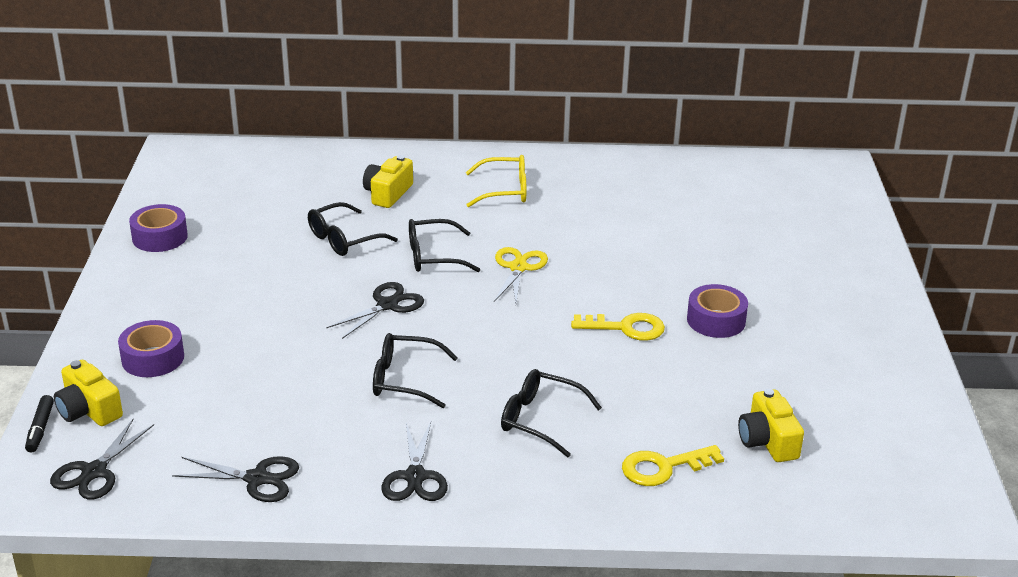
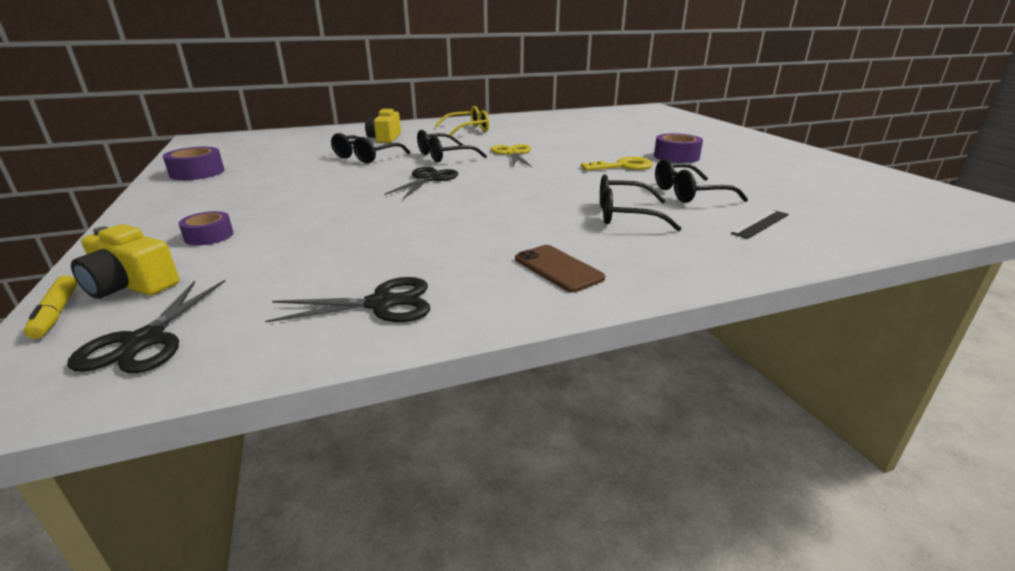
camera: 20 degrees left, 5 degrees down
(40, 429) = (56, 313): black marker -> yellow marker
(153, 358) = (209, 236): purple tape -> purple tape, size x0.66
(405, 380) = (482, 212): black glasses -> black glasses (689, 193)
(415, 477) = (558, 268): black scissors -> brown phone
(663, 467) = (761, 224): yellow key -> black ruler
(767, 441) = (806, 199): yellow camera -> none

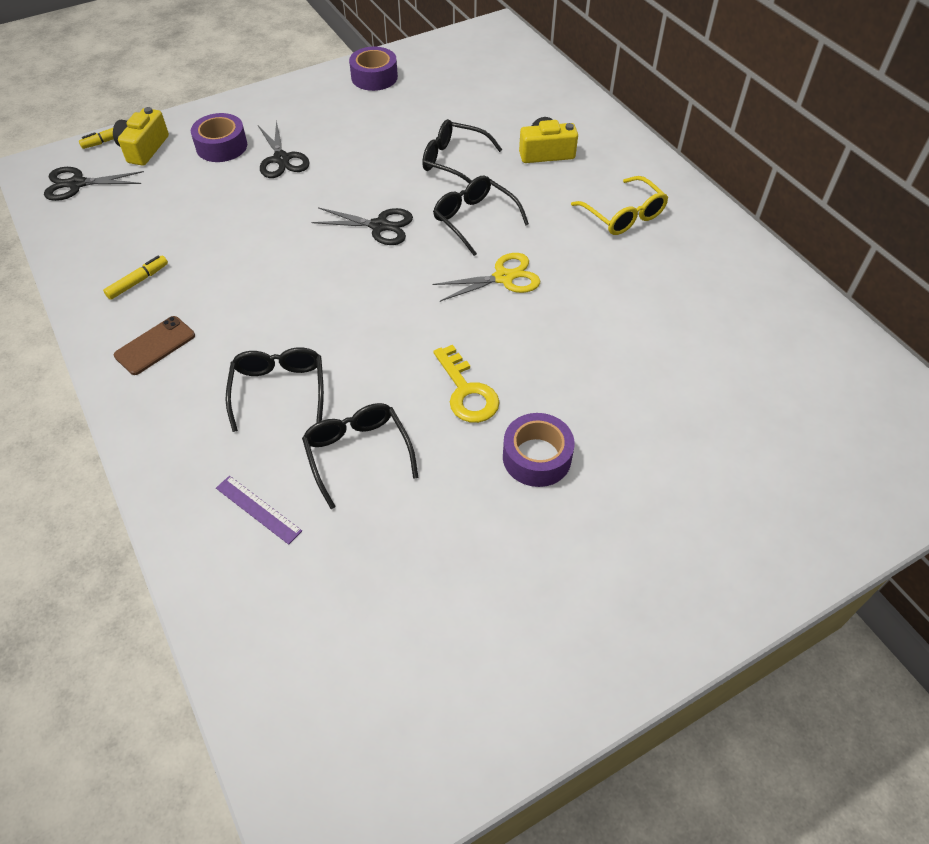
camera: 80 degrees right, 25 degrees up
(209, 236) = (221, 146): purple tape -> purple tape, size x1.52
(381, 303) = (108, 261): black scissors -> black scissors (281, 159)
(438, 281) = (138, 281): none -> yellow marker
(761, 224) = (258, 509): black ruler -> purple ruler

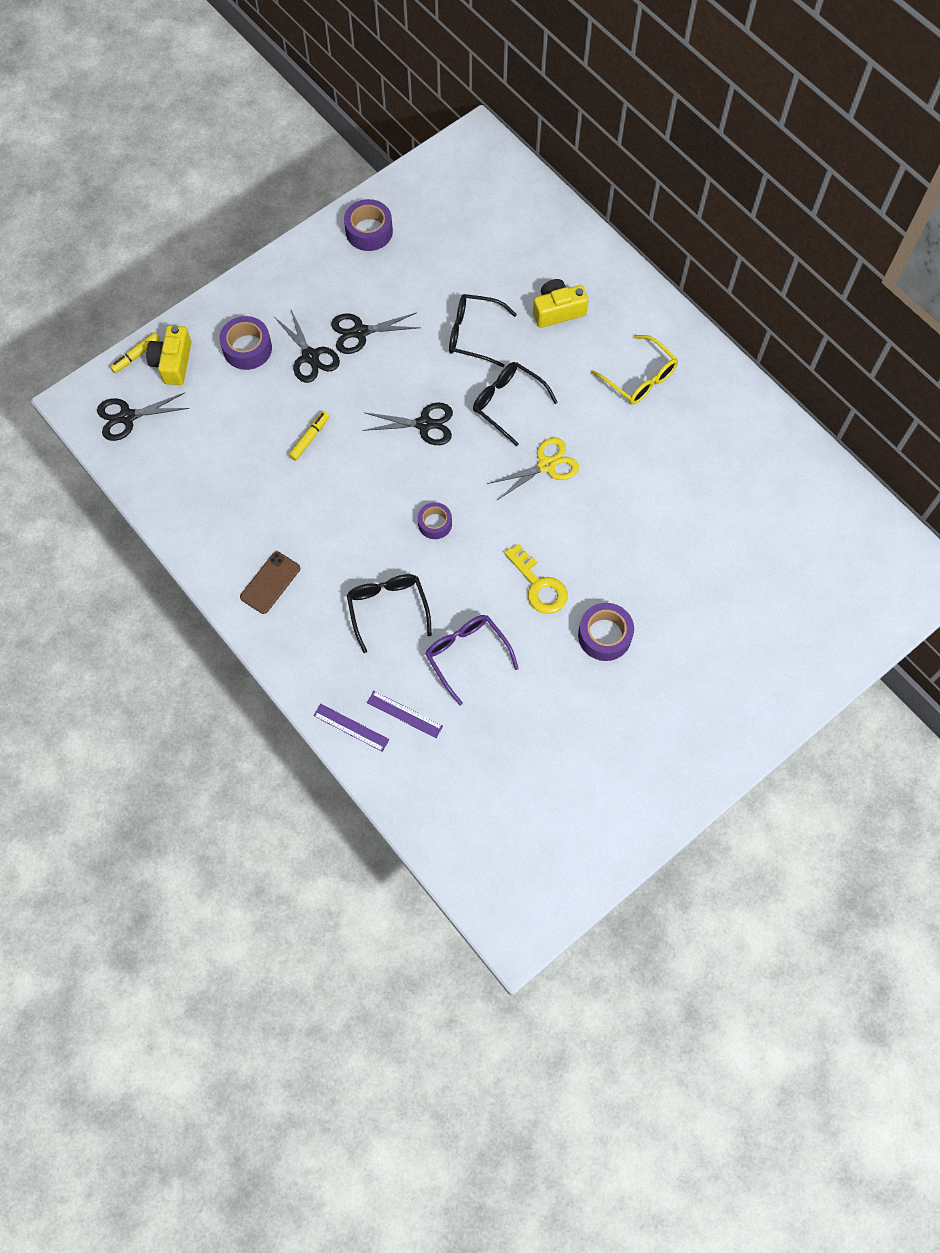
camera: 10 degrees left, 15 degrees up
(138, 281) = (229, 520): yellow marker -> yellow marker (309, 438)
(185, 514) = (351, 727): none -> purple ruler
(339, 147) = (360, 332): none -> black scissors
(358, 454) = (467, 655): black glasses -> purple glasses
(362, 314) = (435, 523): none -> purple tape

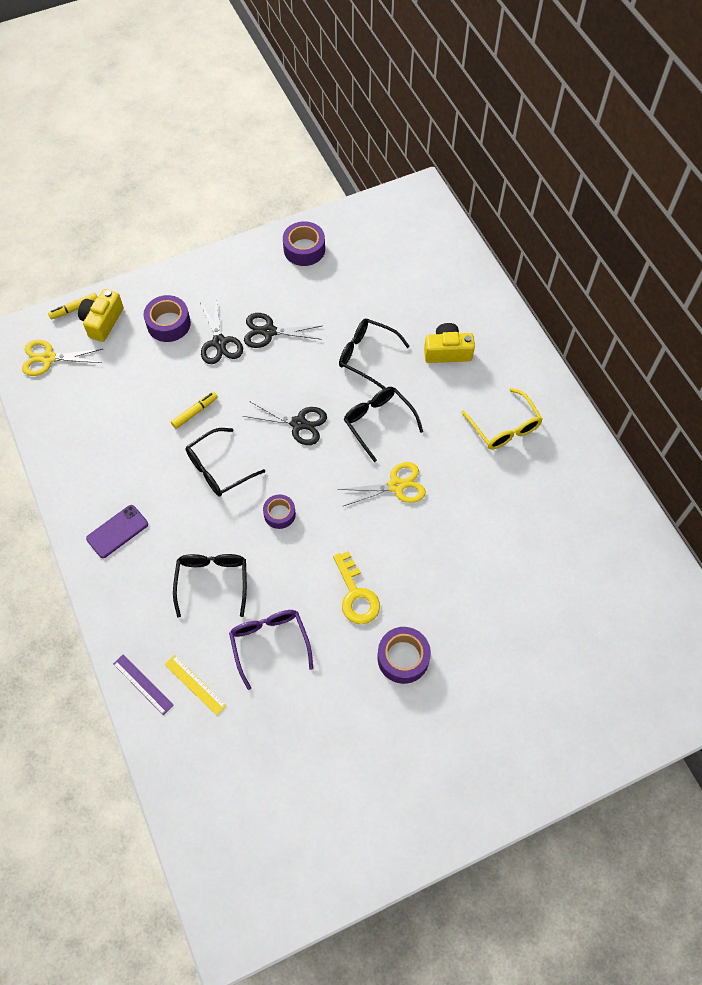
camera: 15 degrees right, 5 degrees down
(127, 417) = (48, 358): black scissors -> yellow scissors
(270, 583) = (117, 531): brown phone -> purple phone
(355, 492) = (219, 468): none -> black glasses
(404, 714) = (195, 685): purple ruler -> yellow ruler

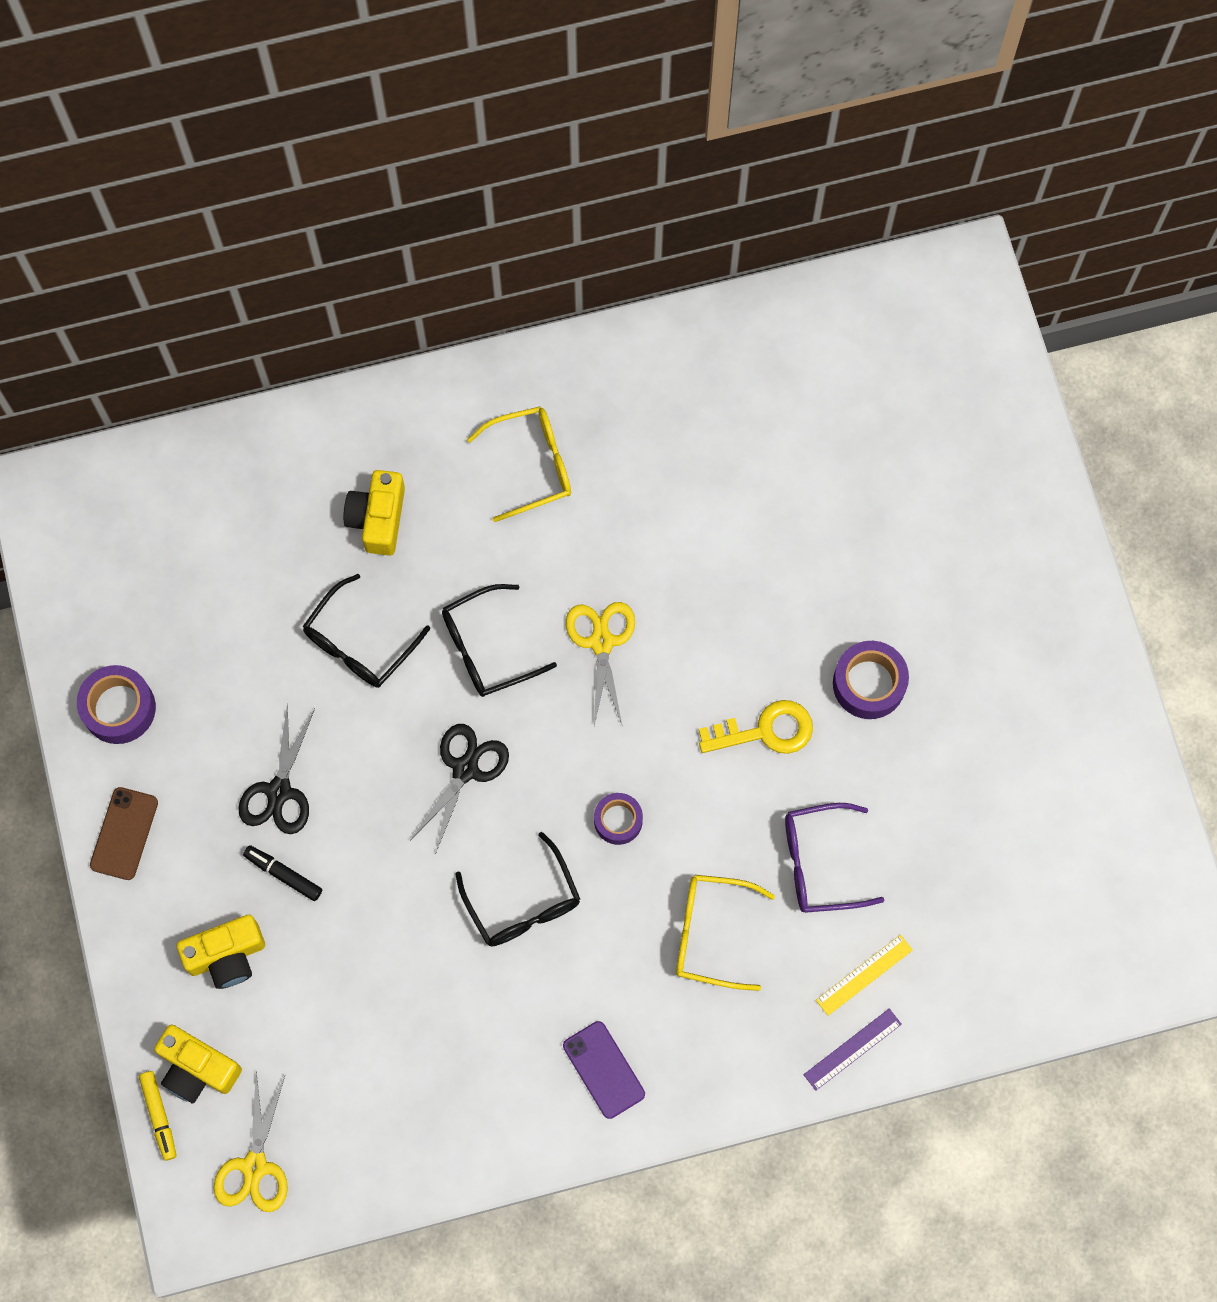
camera: 80 degrees left, 10 degrees up
(168, 324) = (226, 955): purple tape -> yellow camera
(195, 412) = (412, 929): yellow marker -> none
(212, 582) = (711, 933): black glasses -> yellow glasses
(219, 342) = (283, 874): black scissors -> black marker
(232, 264) = (124, 833): none -> brown phone

